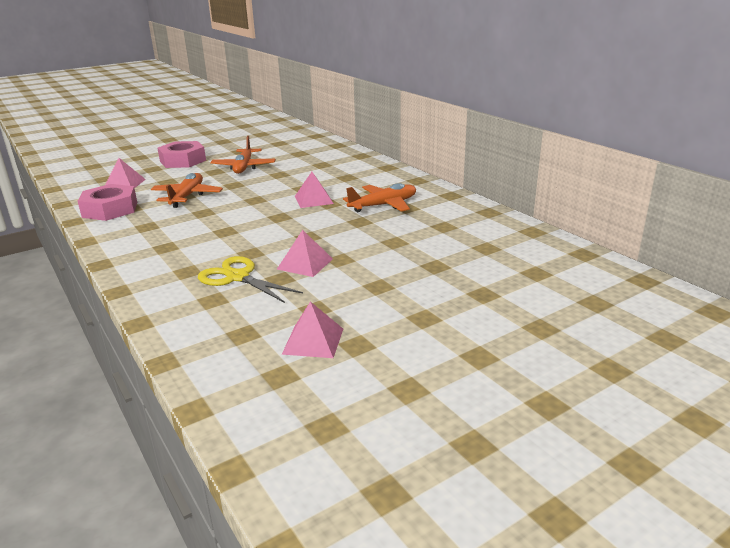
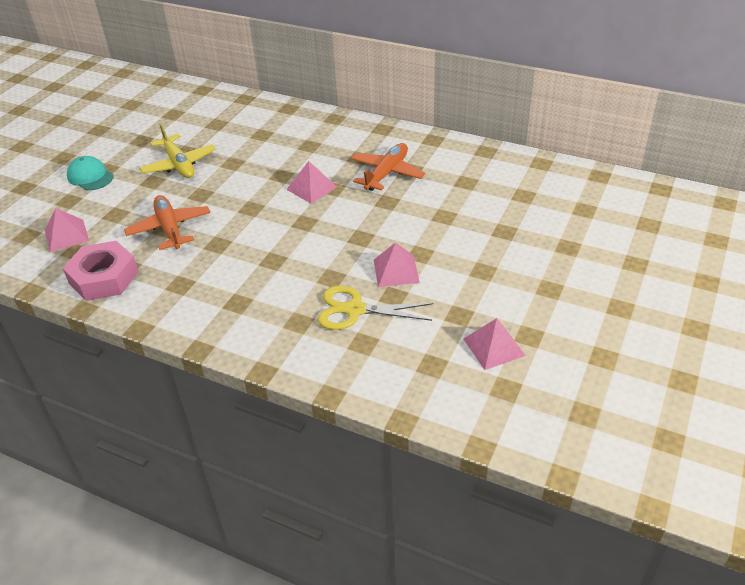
camera: 30 degrees left, 15 degrees up
(183, 161) = (90, 176): pink nut -> turquoise cap
(244, 167) = (179, 164): orange plane -> yellow plane

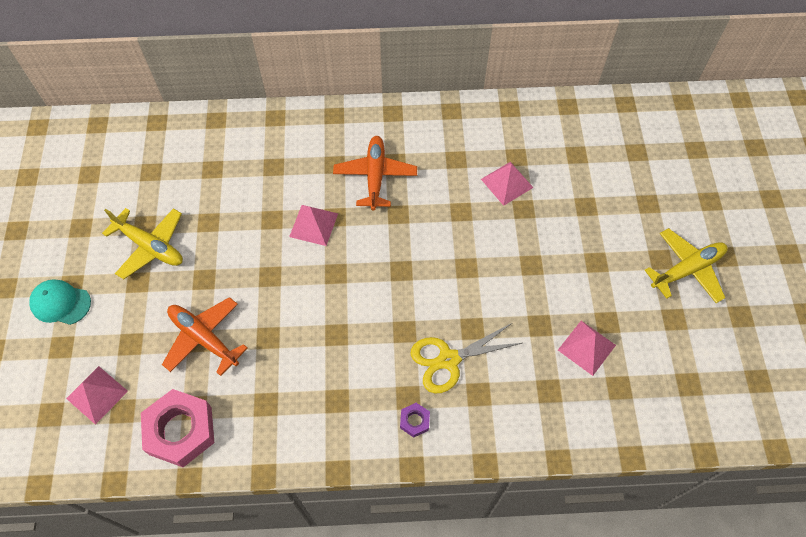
camera: 30 degrees left, 20 degrees up
(291, 340) = (414, 421): none -> purple nut
(396, 271) = (457, 297): pink pyramid -> pink pyramid (507, 183)
(644, 324) = (687, 269): none -> yellow plane

